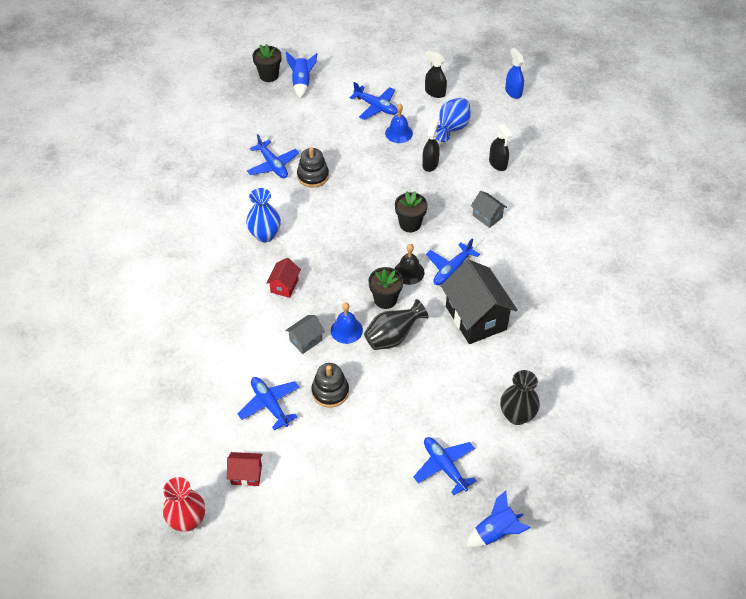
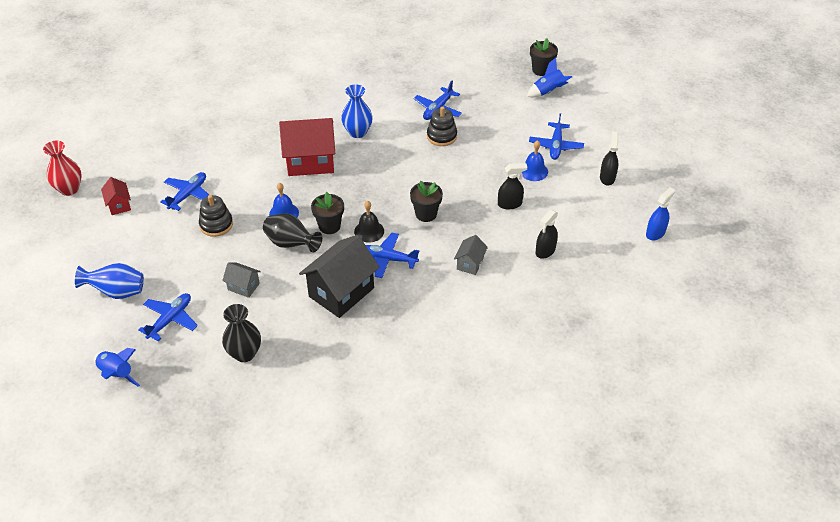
camera: 65 degrees right, 5 degrees down
(284, 286) = (310, 162): red house -> red house, size x2.04
(306, 340) = (261, 193): grey house -> grey house (243, 286)
(451, 129) = (566, 204): blue vase -> blue vase (117, 292)

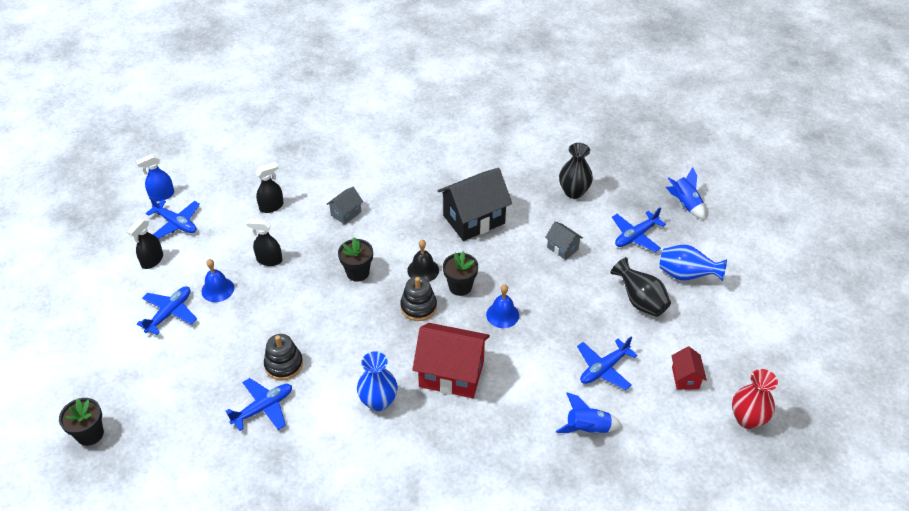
camera: 160 degrees left, 0 degrees up
(216, 224) = (578, 321): black stacking toy -> black stacking toy (418, 307)
(291, 244) = (505, 278): black vase -> black vase (640, 301)
(388, 259) = (418, 237): blue plane -> blue plane (176, 223)
(548, 91) = (112, 394): blue rocket -> blue rocket (587, 428)

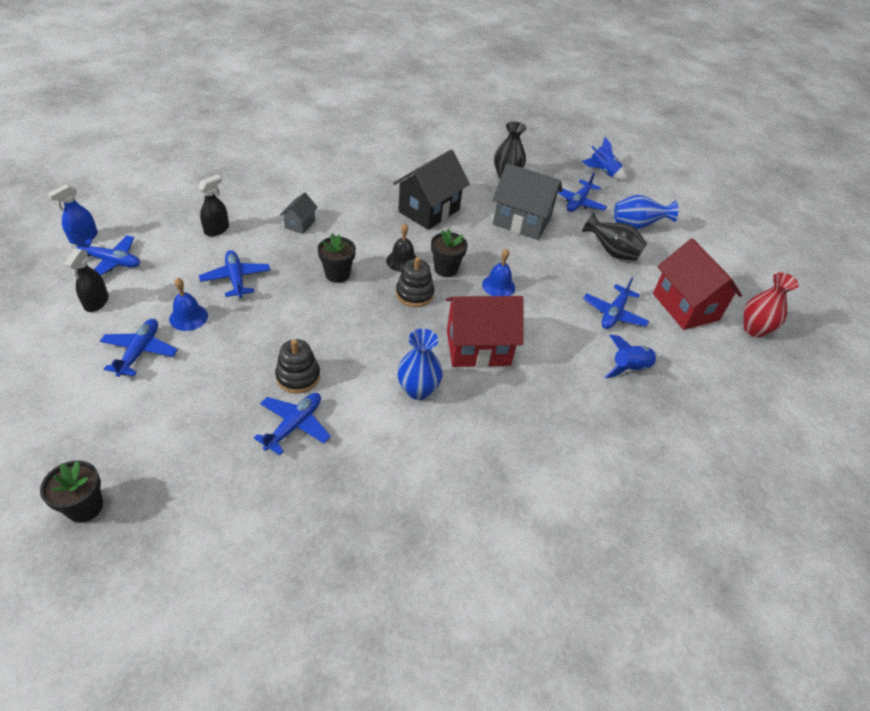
camera: 25 degrees left, 0 degrees up
(269, 260) = (236, 279): black spray bottle -> blue plane
(562, 248) = (522, 221): grey house -> grey house, size x2.04
(685, 378) = (685, 307): red house -> red house, size x2.04

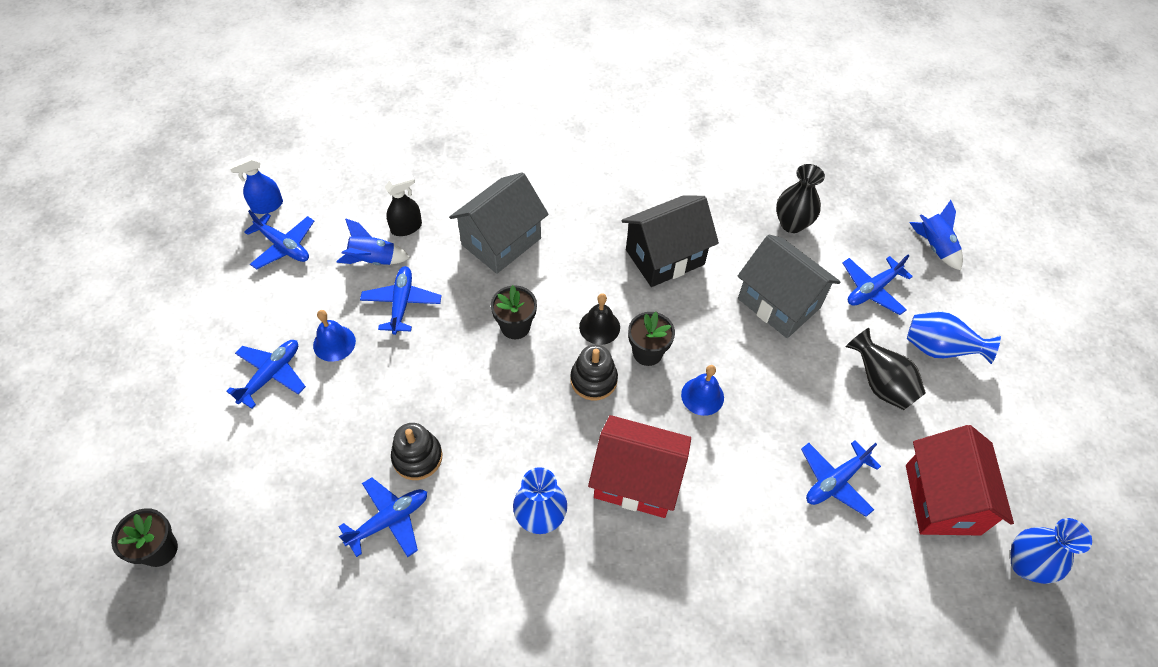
camera: 25 degrees right, 10 degrees up
(96, 302) = (251, 298): black spray bottle -> none
(300, 224) = (501, 241): grey house -> grey house, size x2.04
(629, 368) = (815, 569): blue rocket -> blue rocket (373, 260)
(754, 329) = (1025, 564): red vase -> blue vase

